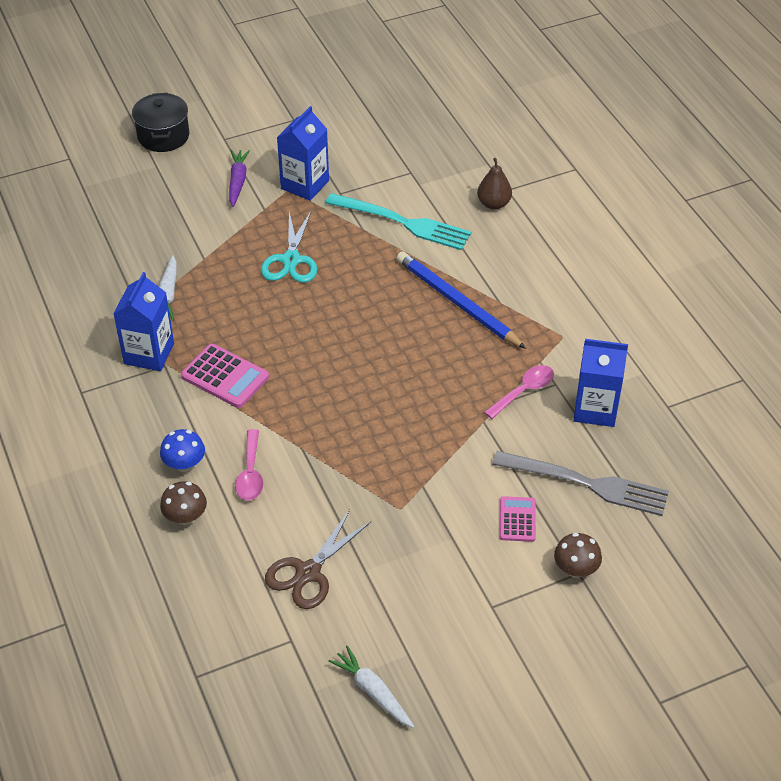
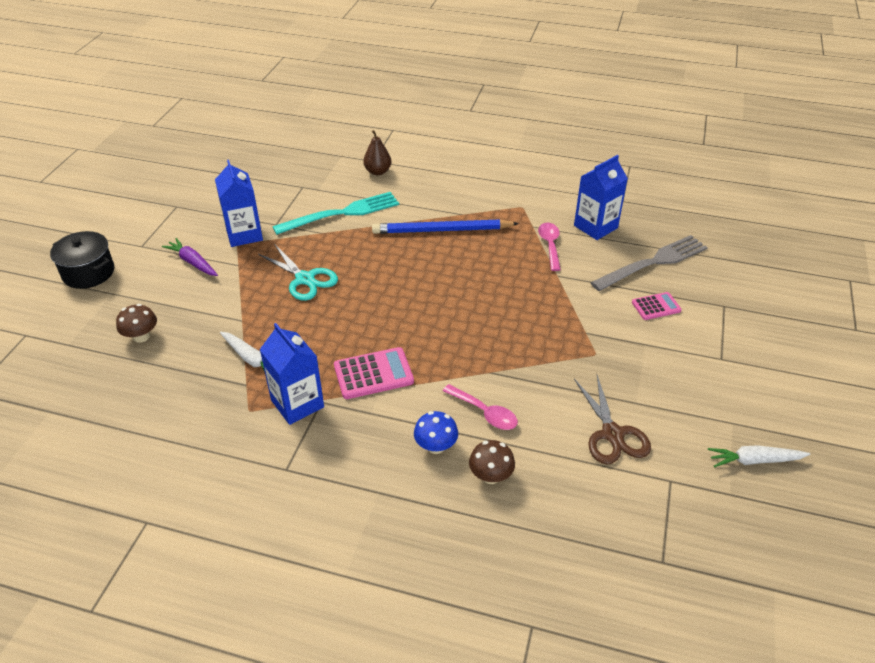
camera: 50 degrees left, 5 degrees down
(517, 519) = (656, 306): pink calculator -> pink calculator turned 120 degrees clockwise
(575, 569) = (720, 305): brown mushroom -> brown mushroom (141, 336)

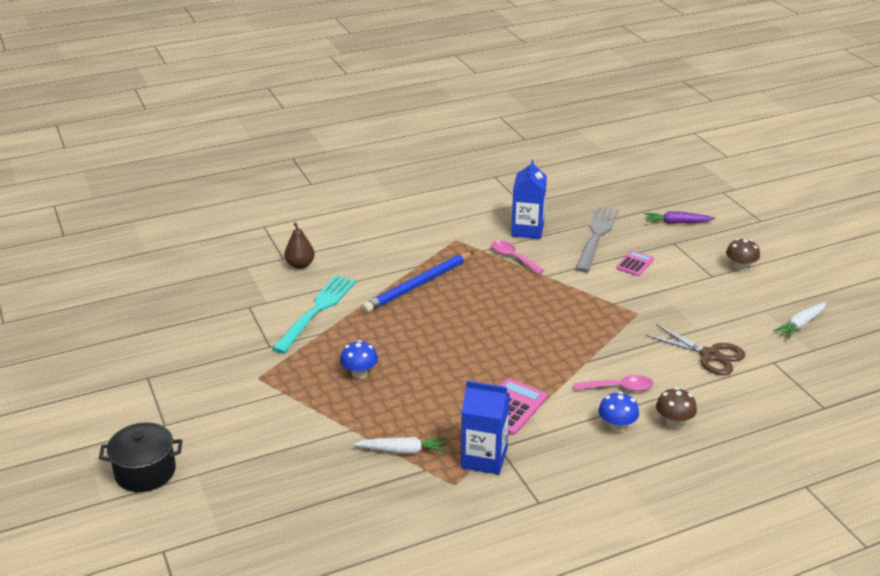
camera: 40 degrees left, 10 degrees down
(141, 336) = (281, 489): brown mushroom -> brown mushroom (740, 267)
(193, 262) = (238, 412): purple carrot -> purple carrot (677, 223)
(244, 234) = (252, 367): blue carton -> none
(305, 279) = (359, 373): turquoise scissors -> blue mushroom

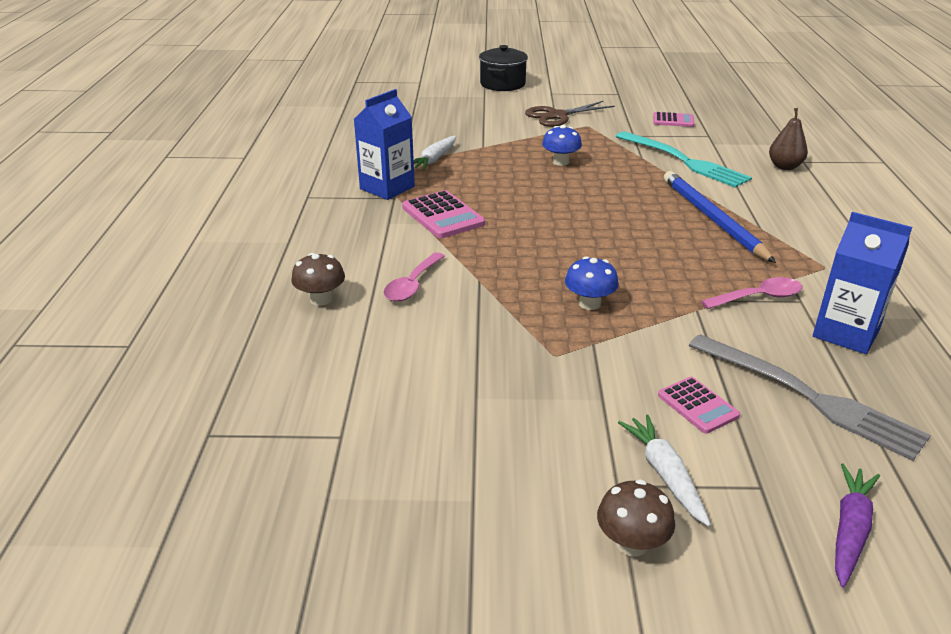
camera: 115 degrees right, 0 degrees up
(218, 330) = (673, 120): none -> pink calculator
(617, 426) = (354, 262): blue mushroom -> blue mushroom (589, 303)
(710, 355) = (409, 380): brown scissors -> brown scissors (557, 116)
(800, 325) = (399, 526): white carrot -> white carrot (665, 474)

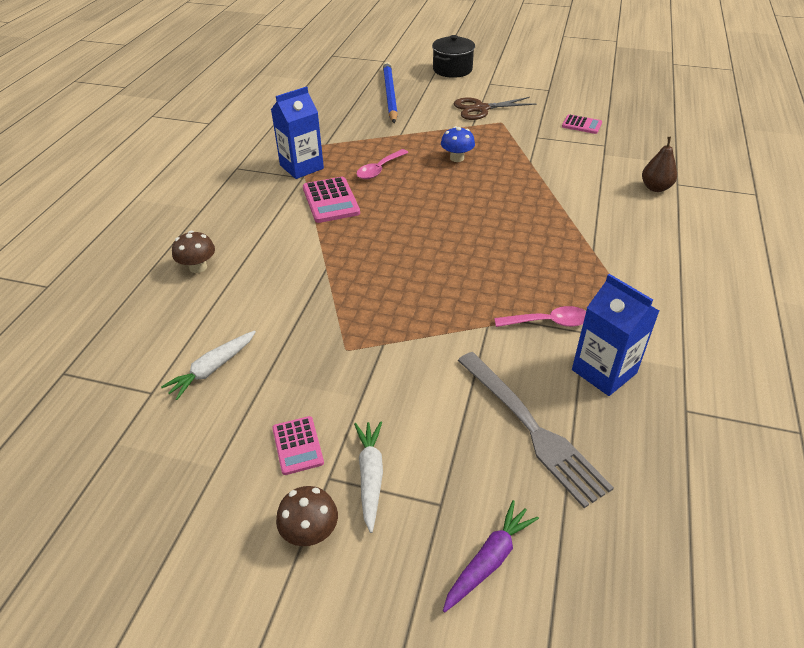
camera: 15 degrees right, 10 degrees up
(412, 285) = (272, 264): pink spoon -> pink spoon (379, 169)
(434, 159) = (353, 143): white carrot -> white carrot (212, 369)
(589, 303) = (401, 305): blue mushroom -> none
(685, 161) = (566, 170): turquoise fork -> none
(697, 406) = (433, 418): pink calculator -> pink calculator (297, 445)
(712, 219) = (555, 235): blue pencil -> blue pencil (389, 94)

